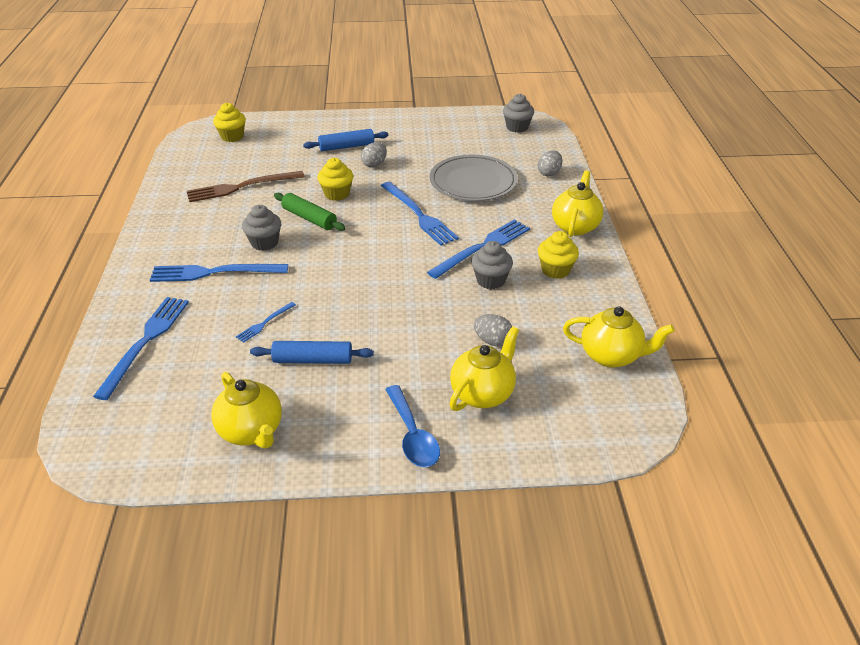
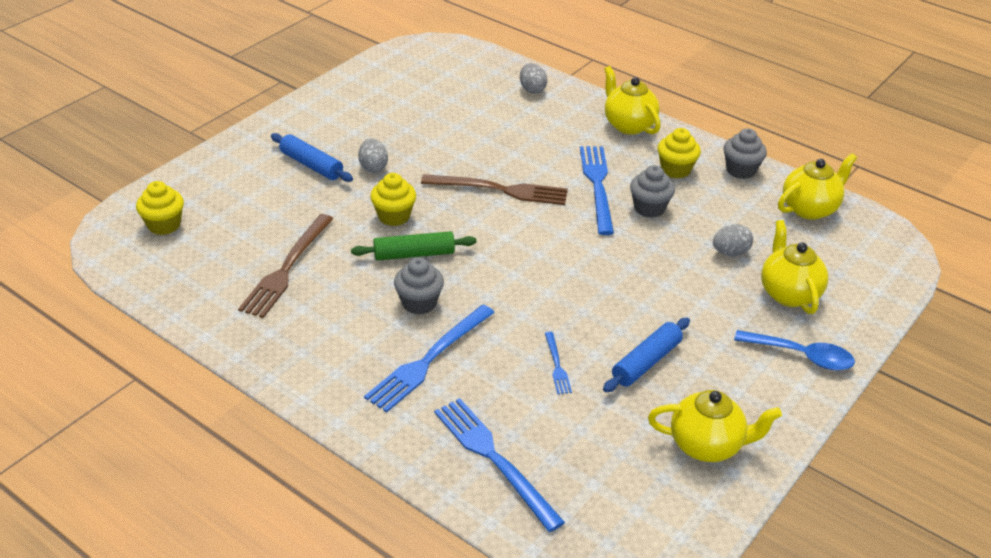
camera: 50 degrees left, 0 degrees up
(346, 146) = (311, 165): blue rolling pin -> blue rolling pin turned 75 degrees counterclockwise
(418, 215) = (500, 190): blue fork -> brown fork
(473, 182) = (488, 133): grey plate -> none
(517, 127) = (432, 59): grey cupcake -> grey cupcake (741, 170)

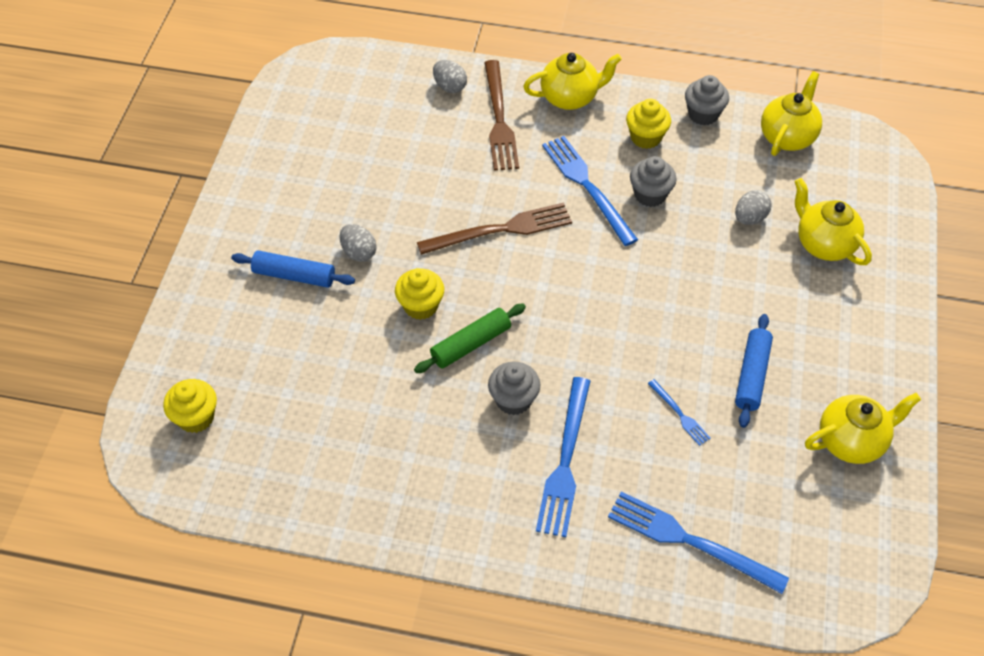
camera: 25 degrees left, 15 degrees up
(287, 268) = (360, 415): brown fork -> brown fork (499, 119)
(628, 125) = (570, 98): yellow teapot -> yellow teapot turned 135 degrees clockwise
(802, 356) = (872, 309): blue spoon -> none

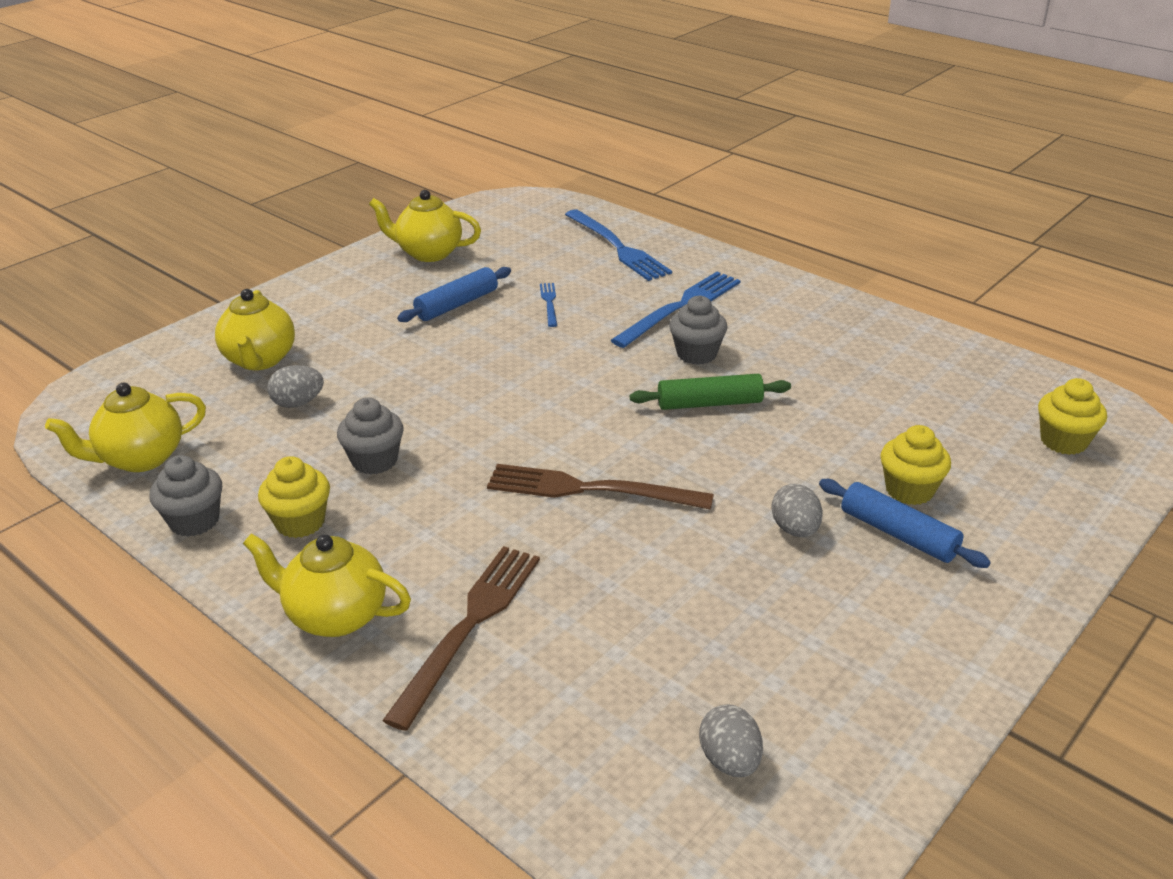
camera: 150 degrees left, 20 degrees down
(420, 306) = (745, 451): yellow cupcake -> yellow cupcake (909, 490)
(450, 86) = (500, 715): grey egg -> grey egg (729, 760)
(587, 186) = (438, 496): blue fork -> none

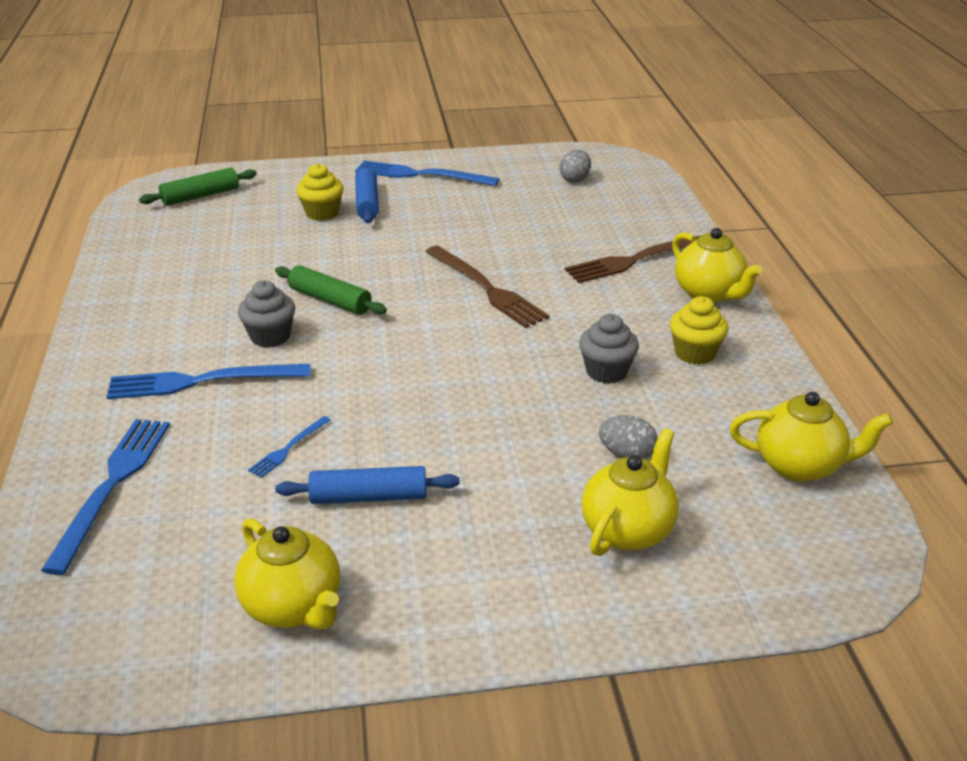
camera: 140 degrees left, 0 degrees up
(194, 521) = (773, 389): grey cupcake -> none
(795, 529) = (411, 224): grey egg -> none
(934, 626) = (421, 175): none -> blue fork
(1063, 441) = (200, 196): yellow cupcake -> green rolling pin

